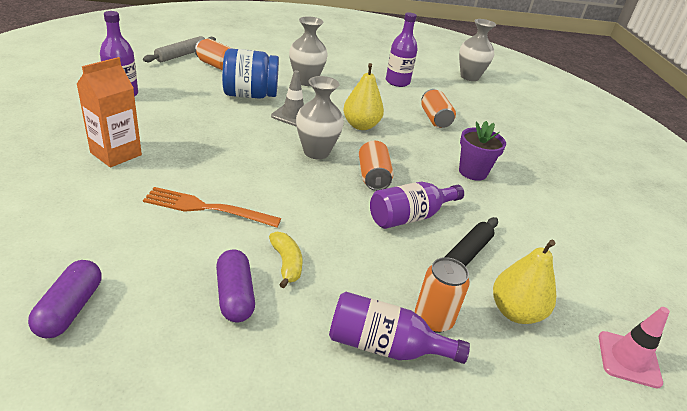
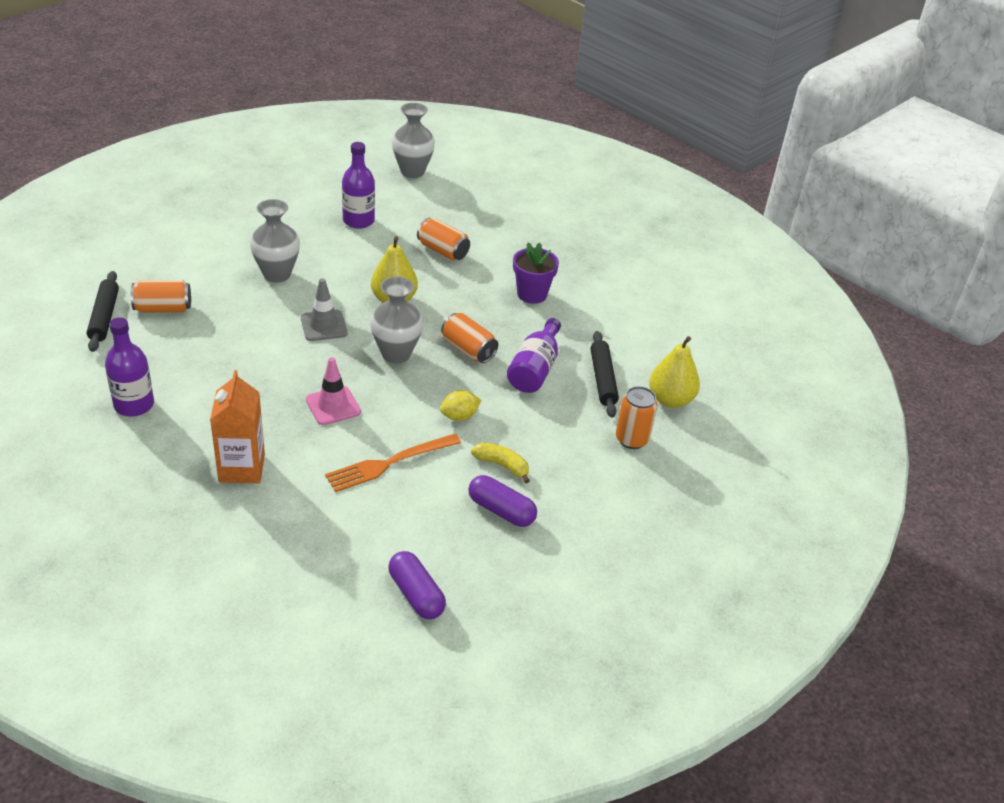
camera: 40 degrees left, 5 degrees up
(181, 55) = (104, 317): grey rolling pin -> black rolling pin
(250, 95) = (252, 326): blue jar -> none
(304, 211) = (459, 416): none -> yellow lemon
(385, 346) = (624, 476): purple bottle -> none
(628, 359) = (753, 388): pink traffic cone -> pink traffic cone (333, 406)

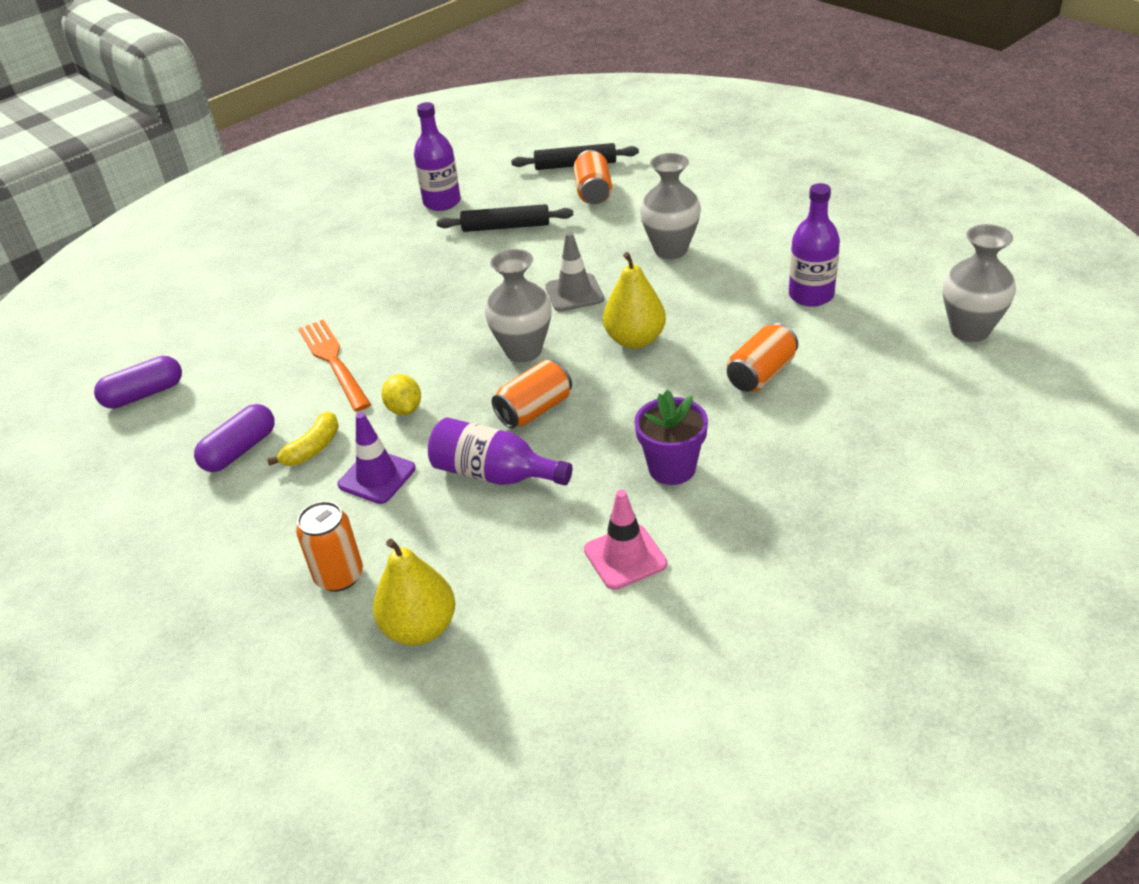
camera: 100 degrees right, 0 degrees up
(242, 468) = (344, 271): orange carton -> none
(333, 406) = (431, 315): pink traffic cone -> pink traffic cone (625, 557)
(535, 427) = (377, 477): none -> purple traffic cone
(602, 379) = (471, 547): black rolling pin -> black rolling pin (506, 227)

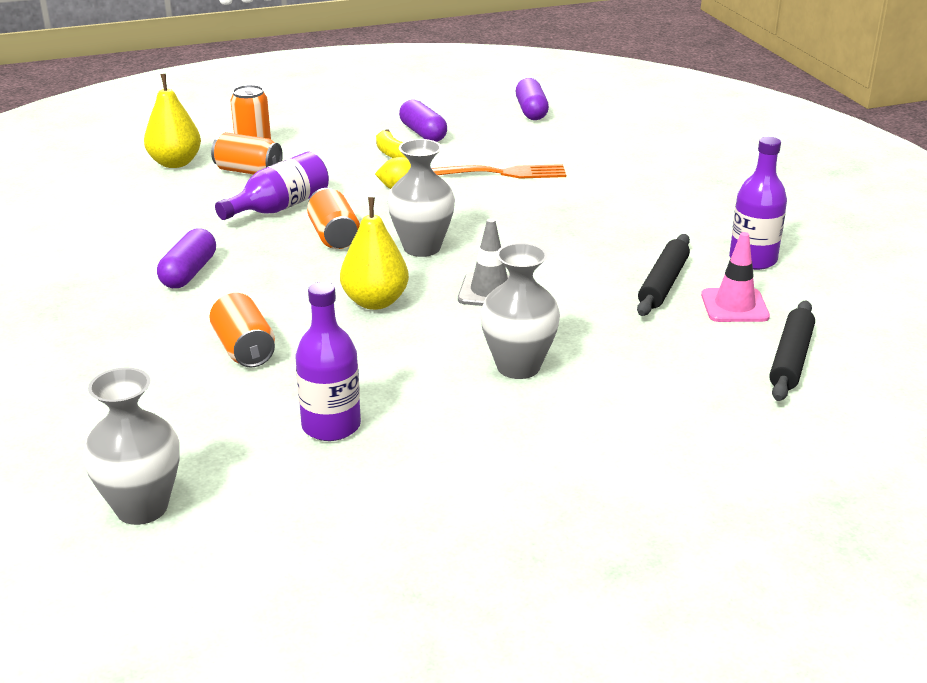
camera: 110 degrees right, 10 degrees down
(377, 477) = (333, 170): purple traffic cone -> none
(593, 192) = (703, 353): orange can -> orange can (248, 171)
(625, 557) = (132, 233): pink traffic cone -> pink traffic cone (734, 306)
(672, 468) = (189, 273): purple flower pot -> purple capsule

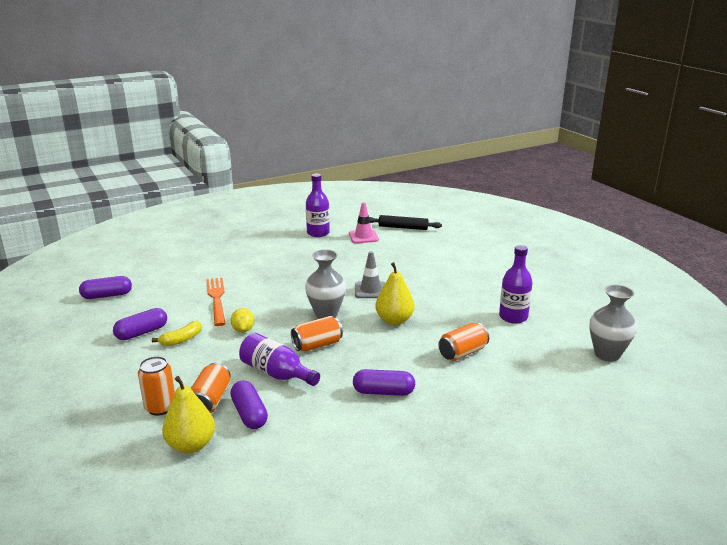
camera: 100 degrees left, 5 degrees down
(206, 191) = (249, 414): none -> purple capsule
(518, 367) = (438, 278): grey vase -> none
(663, 284) = (348, 251): black rolling pin -> none

